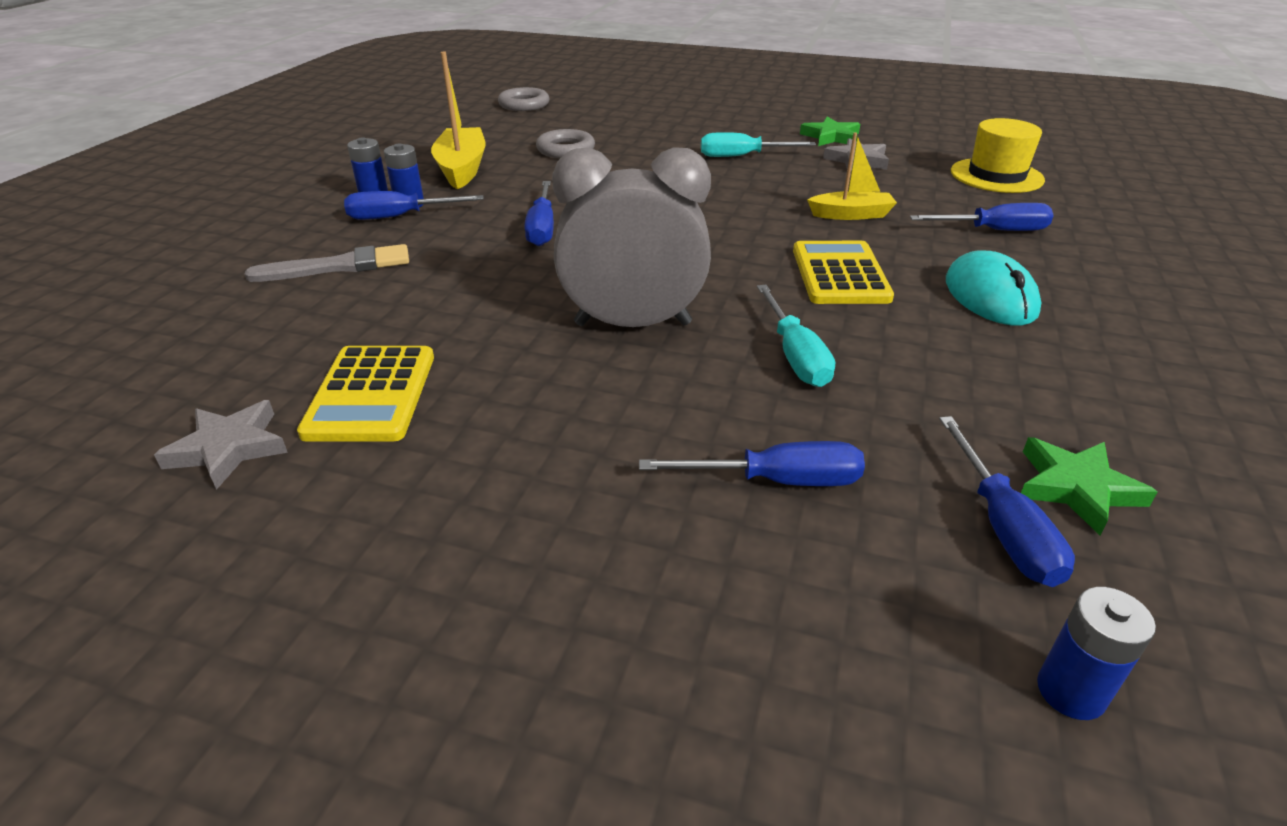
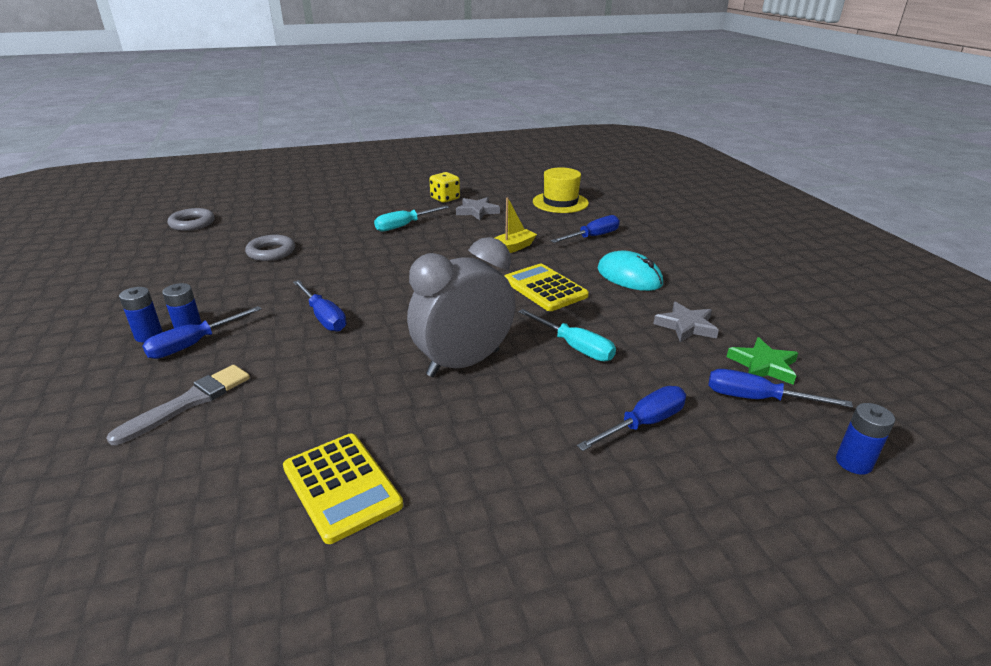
camera: 35 degrees left, 5 degrees down
(229, 448) = (276, 580): grey star -> grey star (686, 326)
(462, 169) = (201, 289): yellow boat -> none
(831, 137) = (445, 199): green star -> yellow dice
(1003, 527) = (757, 399): blue screwdriver -> blue screwdriver turned 150 degrees clockwise

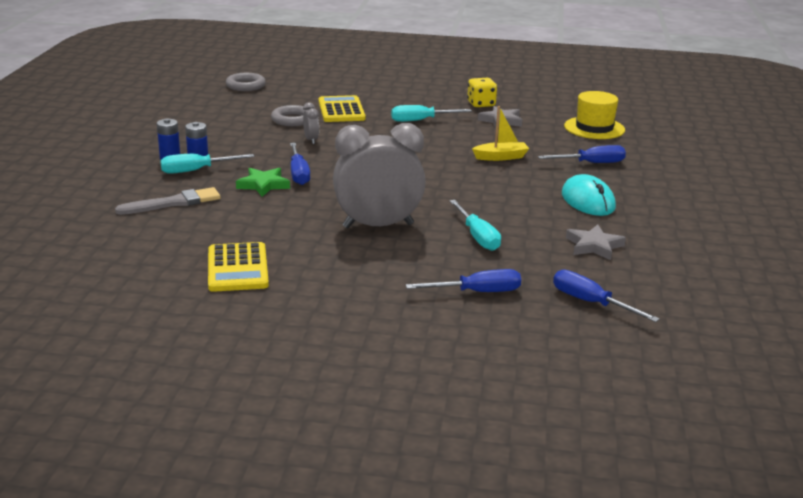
camera: 25 degrees right, 5 degrees down
(194, 344) = (196, 170): blue screwdriver -> turquoise screwdriver
(308, 271) = (311, 140): none -> grey clock
(545, 288) = (498, 193): yellow calculator -> yellow calculator (341, 110)
(763, 365) = (627, 286): green star -> green star (263, 185)
(853, 462) = (617, 354): blue battery -> none

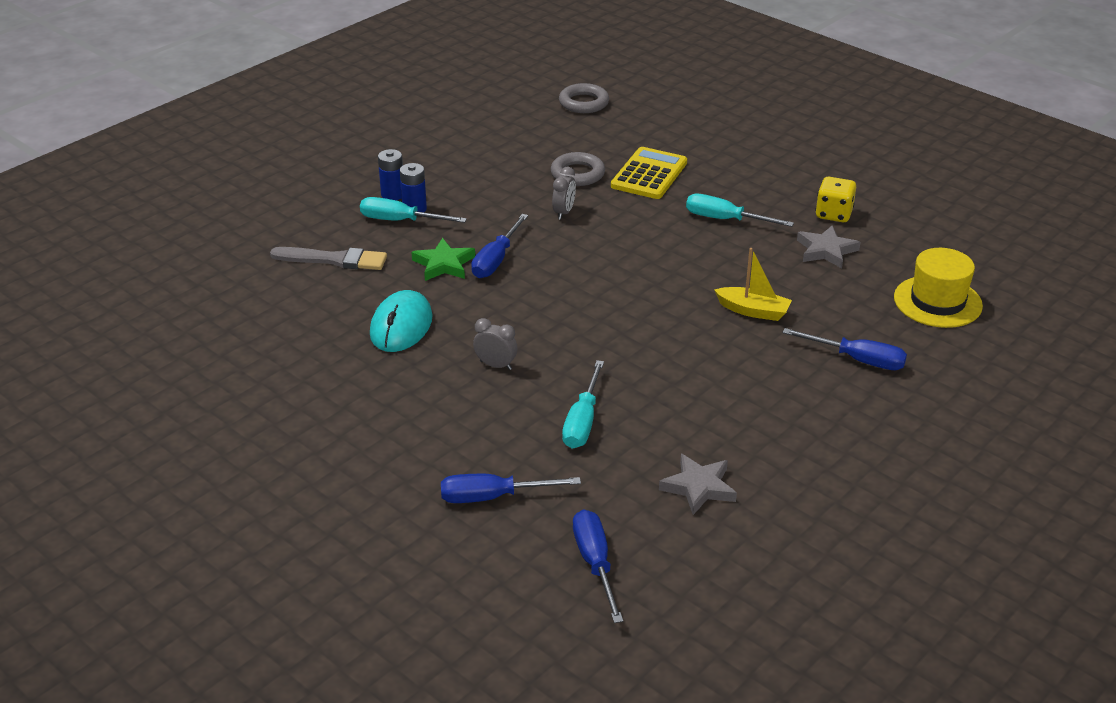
camera: 35 degrees right, 10 degrees up
(237, 268) = (303, 370): yellow calculator -> none
(378, 226) = (496, 365): grey clock -> grey clock, size x0.41
(477, 292) = (493, 497): blue screwdriver -> blue screwdriver turned 150 degrees clockwise
(588, 201) = (777, 417): turquoise mouse -> turquoise mouse (401, 326)

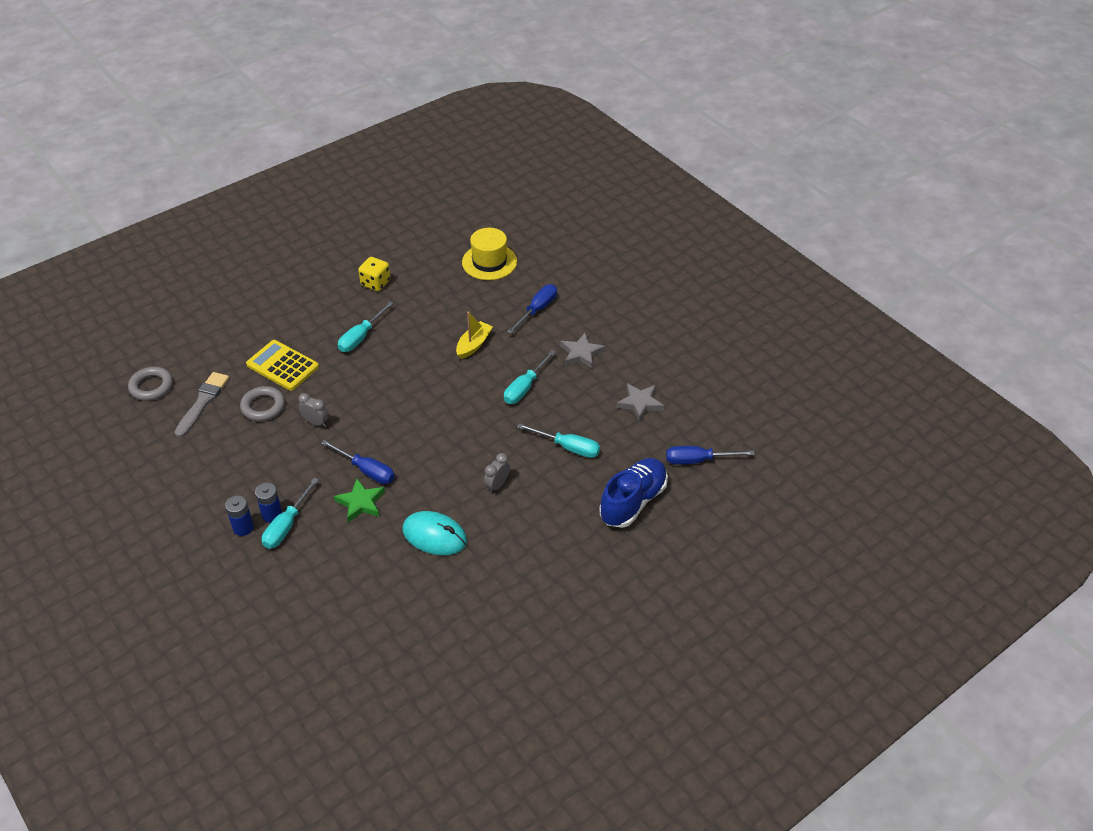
camera: 80 degrees left, 10 degrees up
(334, 260) = (329, 574): grey brush -> grey brush (203, 402)
(493, 497) = (633, 502): blue screwdriver -> blue shoe
(687, 367) = (525, 387): none -> turquoise screwdriver
(826, 250) = (417, 296): grey star -> grey star (581, 353)

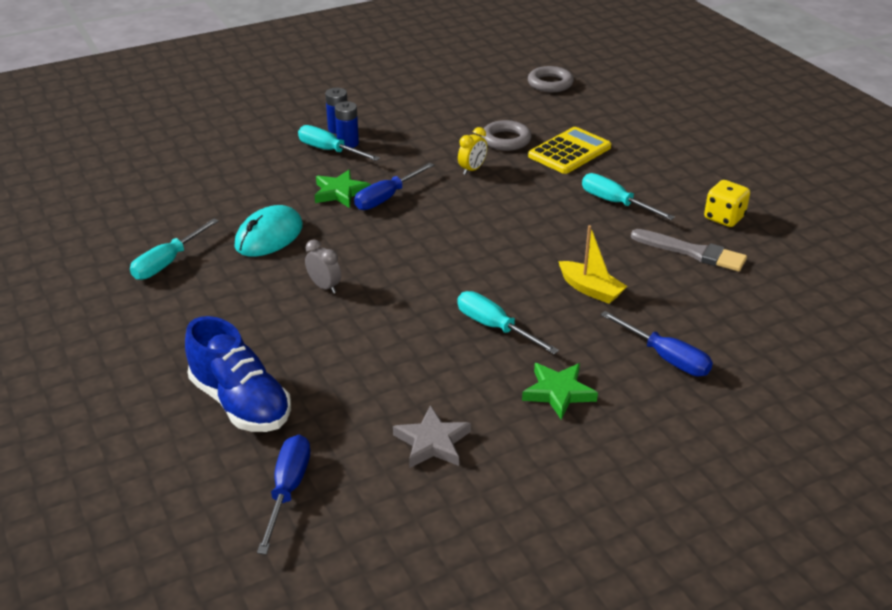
camera: 100 degrees right, 10 degrees down
(203, 402) = (520, 108): grey brush -> grey brush (692, 252)
(316, 422) = (472, 169): grey clock -> yellow clock
(489, 262) = (782, 320): yellow hat -> none
(568, 447) = (366, 354): turquoise screwdriver -> turquoise screwdriver (168, 262)
(581, 353) = (558, 392): grey star -> green star

